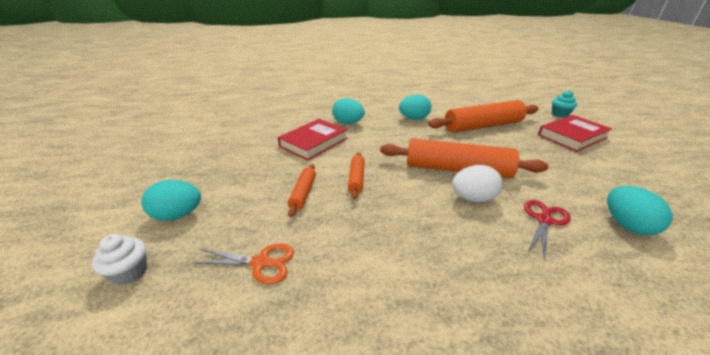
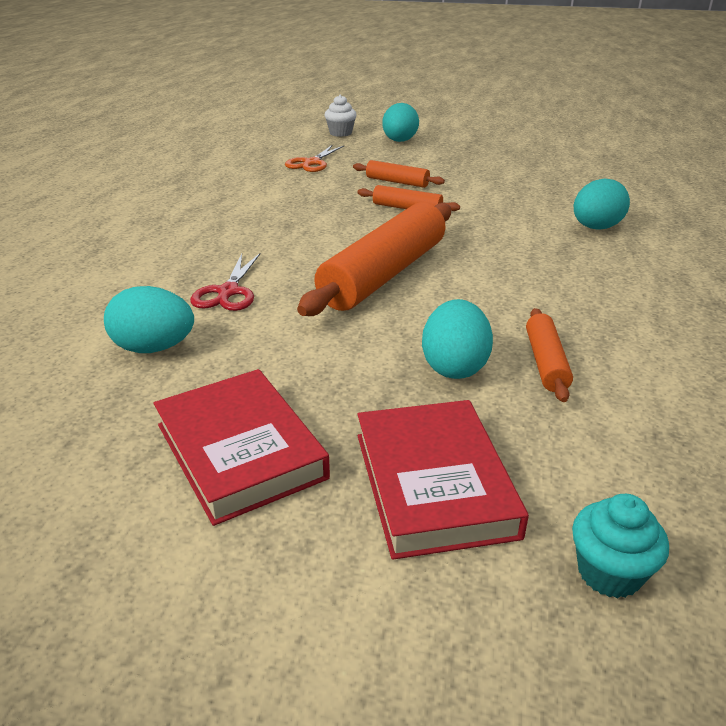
camera: 110 degrees right, 0 degrees up
(314, 142) = (524, 197): red book -> red book (240, 451)
(414, 119) = (607, 290): turquoise egg -> turquoise egg (454, 366)
(473, 198) = (309, 263): white egg -> none
(483, 126) = (546, 362): orange rolling pin -> orange rolling pin, size x0.48
(544, 220) = (228, 292): red scissors -> red scissors turned 45 degrees clockwise

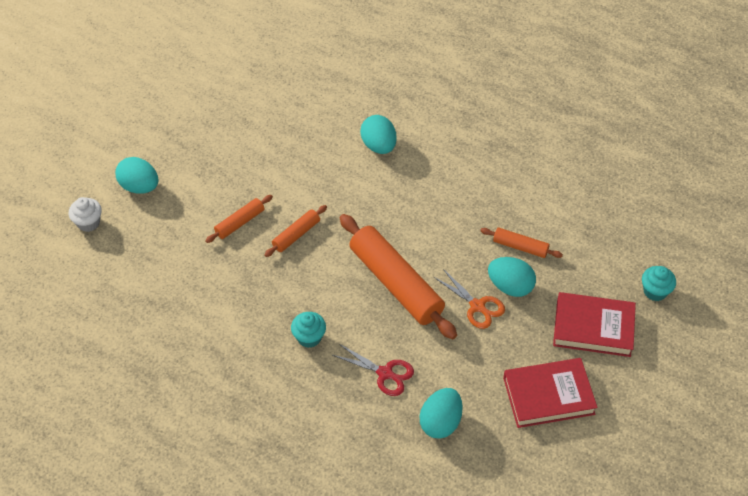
camera: 70 degrees left, 20 degrees up
(262, 238) = (309, 337): none -> turquoise cupcake
(311, 163) = (162, 267): orange scissors -> orange scissors (477, 306)

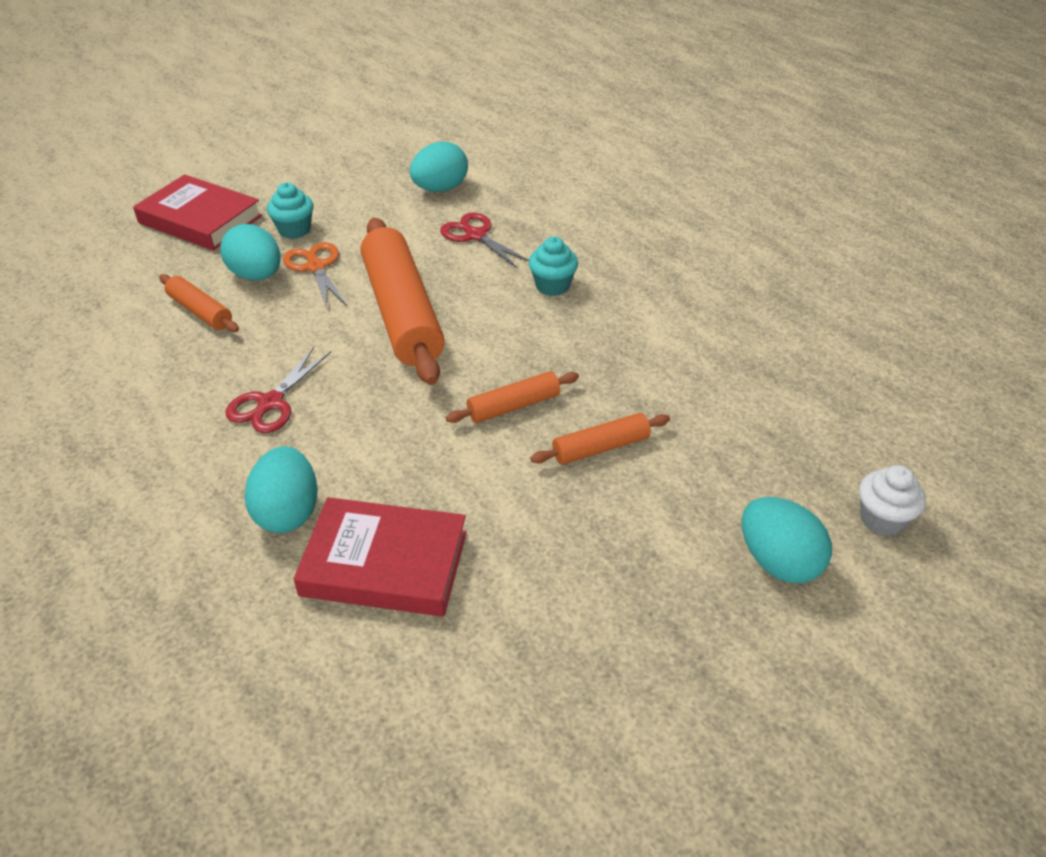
camera: 160 degrees left, 10 degrees down
(429, 198) = (270, 403): none -> red scissors
(548, 395) = (308, 183): red book -> red book (384, 564)
(655, 291) = (91, 232): turquoise cupcake -> turquoise cupcake (294, 230)

